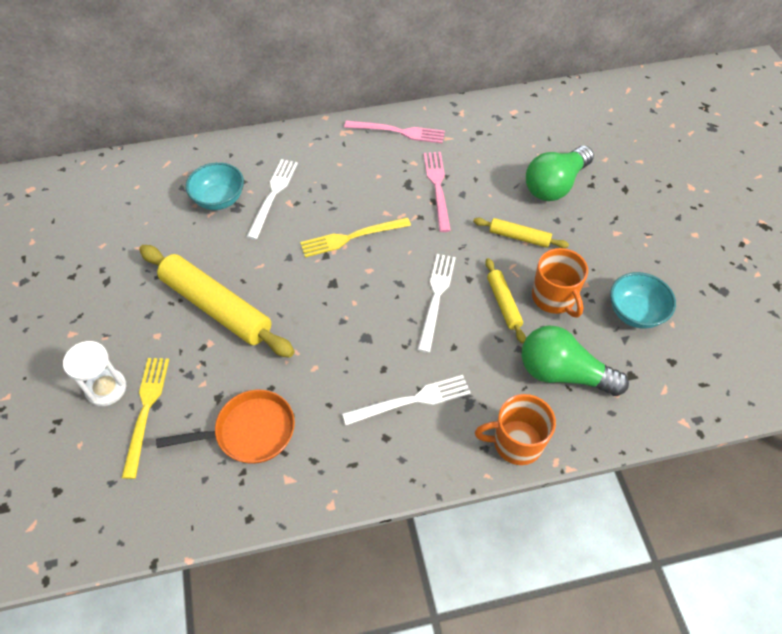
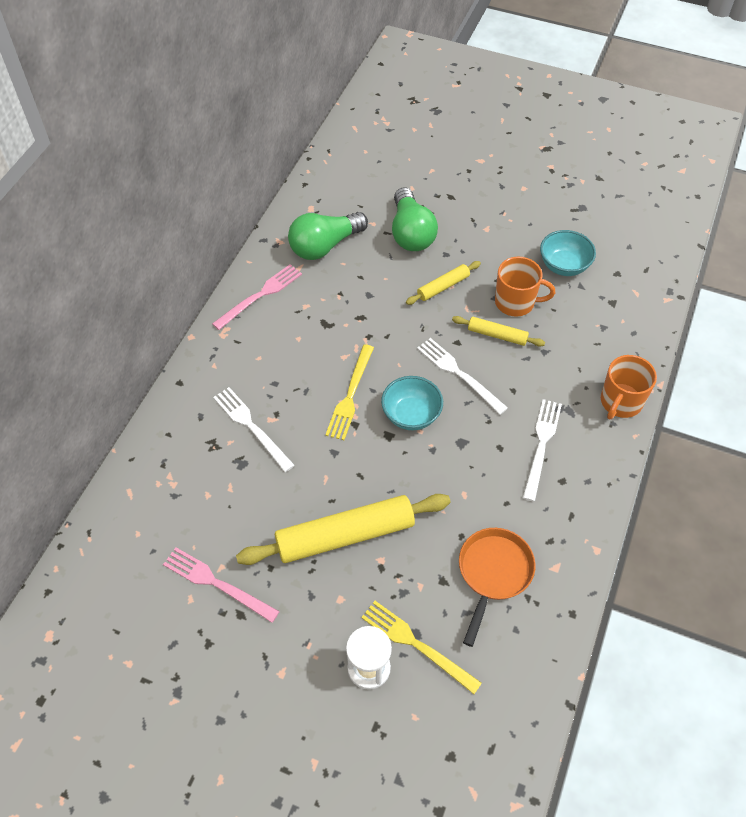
camera: 55 degrees left, 0 degrees up
(219, 199) = (218, 471): turquoise bowl -> turquoise bowl (411, 415)
(437, 187) = (348, 306): pink fork -> pink fork (217, 583)
(563, 373) = (583, 339): green light bulb -> green light bulb (325, 246)

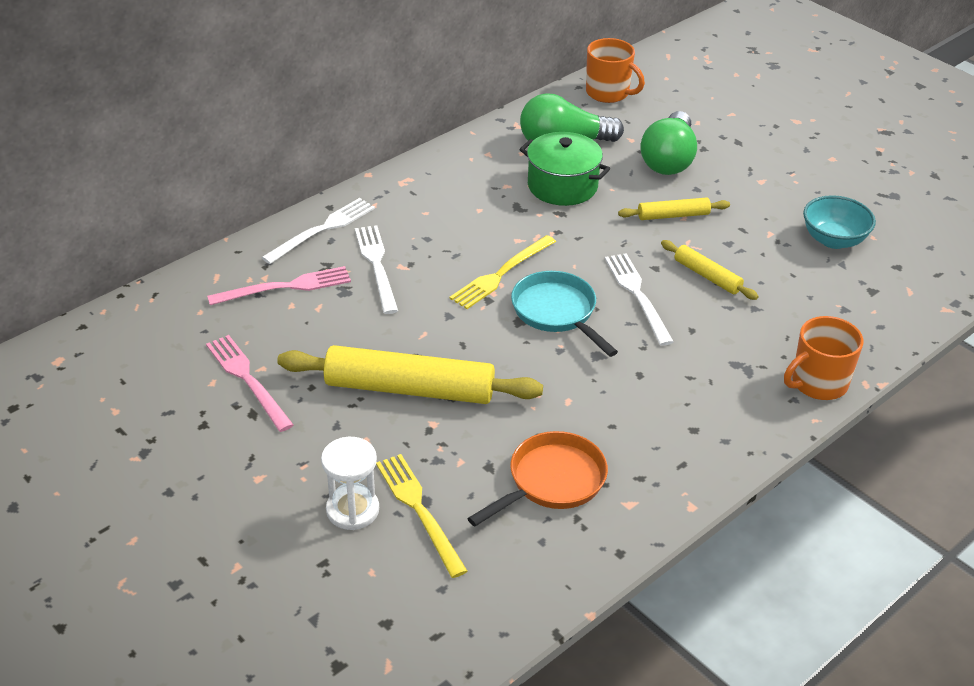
camera: 25 degrees right, 15 degrees down
(260, 295) = (464, 163): pink fork -> pink fork (285, 287)
(347, 290) = (562, 186): none -> green pot
(411, 415) = (557, 312): turquoise bowl -> turquoise pan
(515, 302) = (750, 254): orange mug -> orange mug (608, 93)
(541, 445) = (691, 389): white fork -> white fork (322, 230)

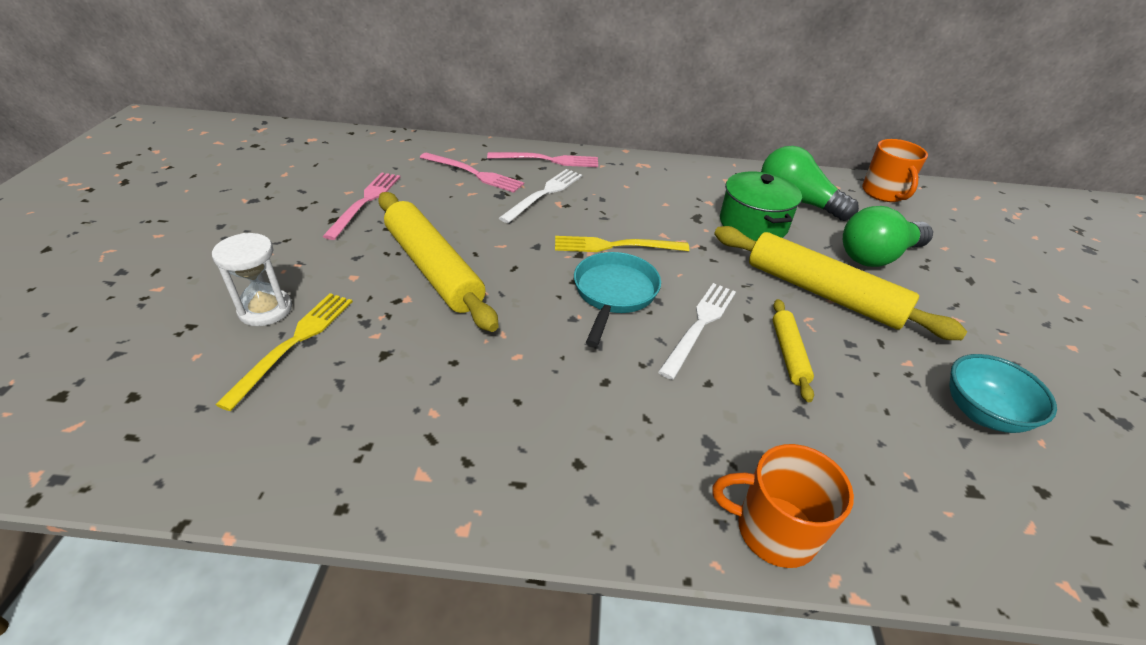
camera: 45 degrees right, 0 degrees up
(322, 230) = (547, 160): white fork -> pink fork
(552, 481) = (402, 402): orange pan -> none
(673, 215) = (823, 293): yellow rolling pin -> yellow rolling pin, size x2.00

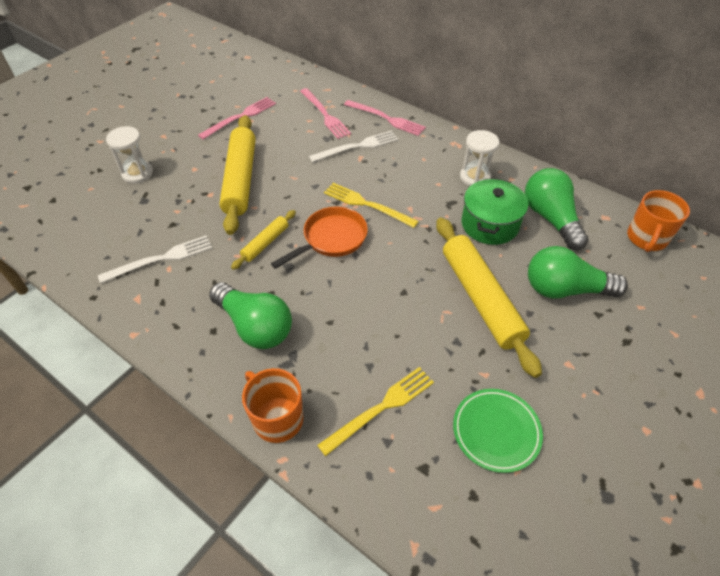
camera: 35 degrees right, 10 degrees up
(294, 343) = (136, 199): yellow fork -> yellow fork (381, 408)
(614, 293) = (331, 239): turquoise pan -> orange pan
(627, 430) = (255, 326): none -> green light bulb
(693, 188) = (475, 177): none -> white hourglass
(700, 325) = (364, 283): white fork -> white fork (161, 259)
(789, 354) = (403, 328): yellow rolling pin -> yellow rolling pin (265, 243)
(982, 413) = (496, 431): turquoise bowl -> green plate

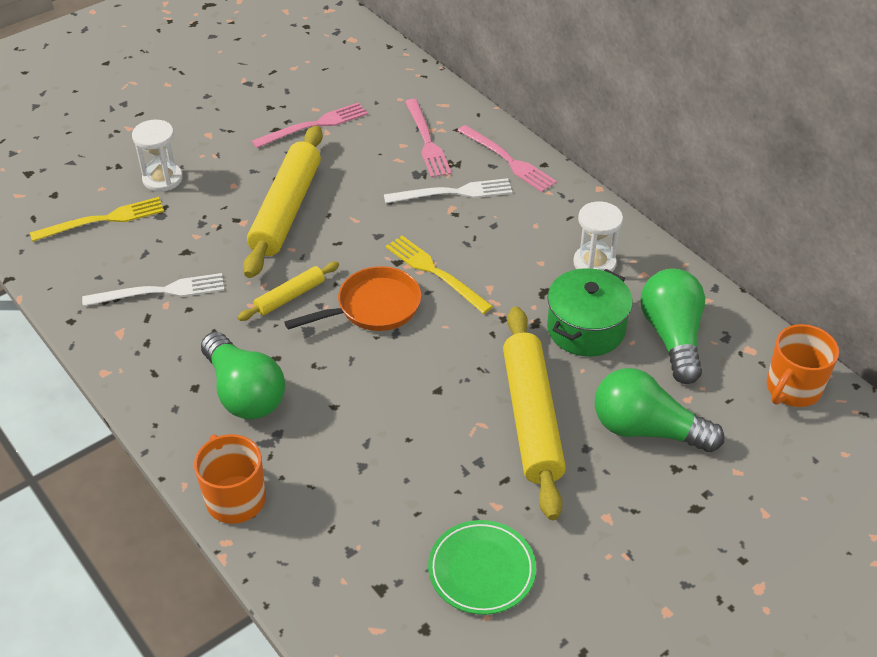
camera: 15 degrees right, 5 degrees down
(381, 408) = (356, 515): yellow fork -> yellow fork (103, 220)

